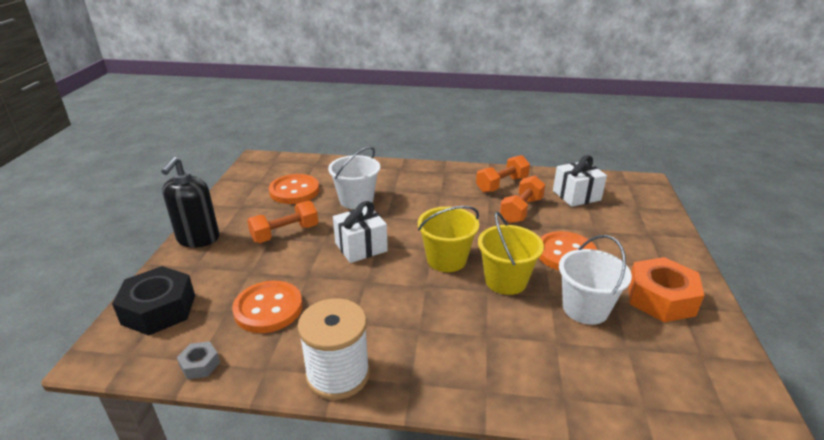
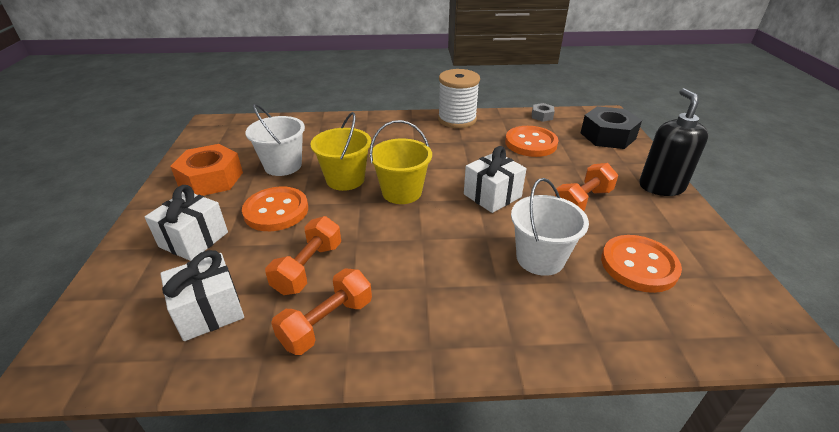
camera: 170 degrees right, 5 degrees up
(623, 237) = (194, 239): none -> white gift

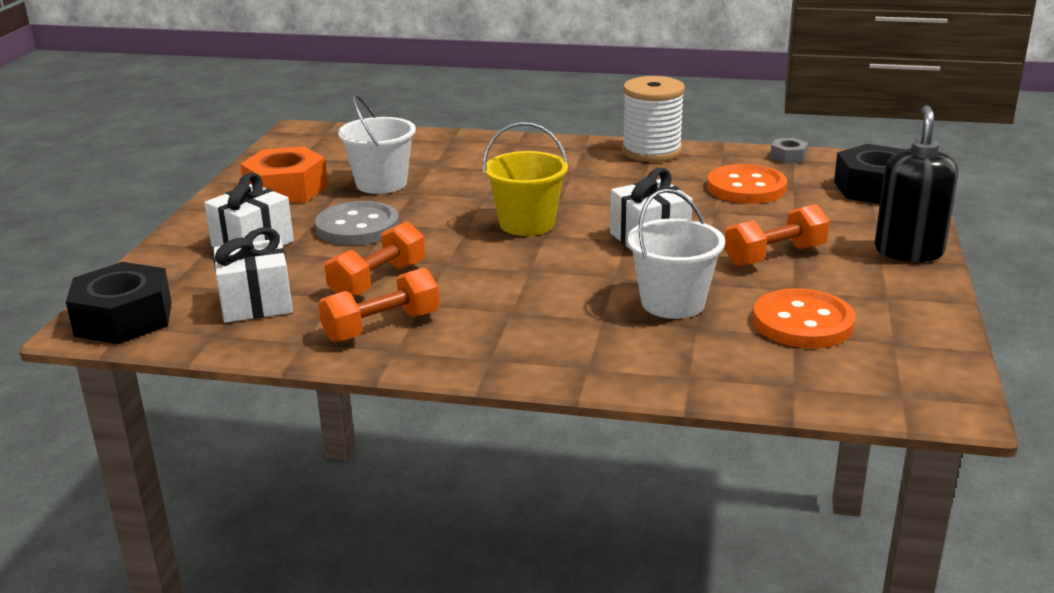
camera: 15 degrees right, 10 degrees down
(84, 352) = (124, 318): none -> black nut
(276, 211) = (357, 227): orange button -> grey button
(345, 179) = (457, 204): yellow bucket -> none

